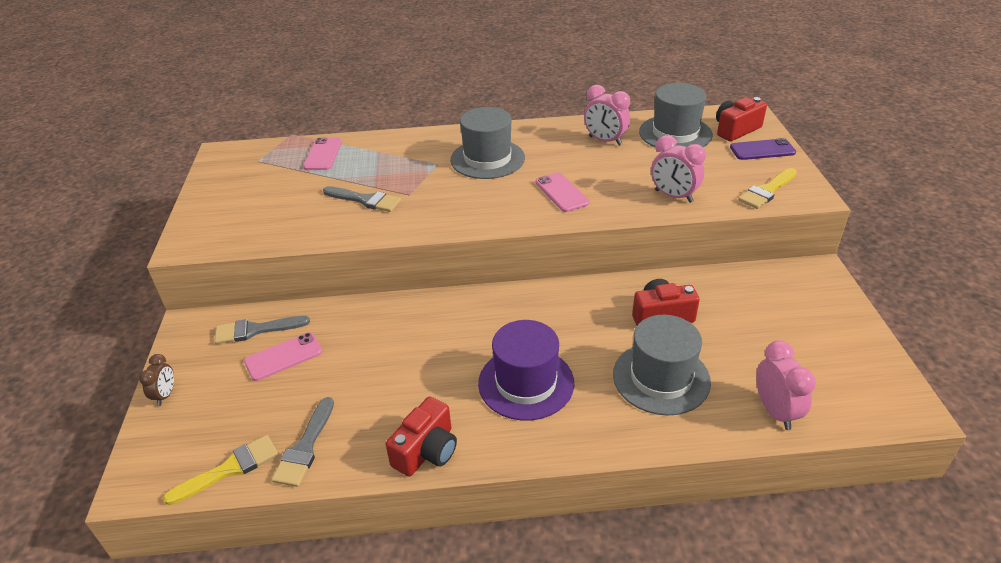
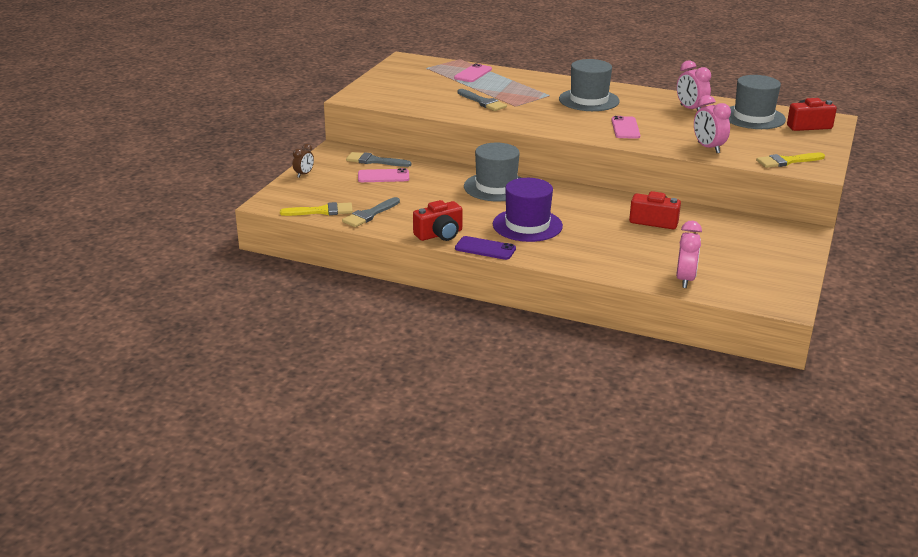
camera: 25 degrees right, 10 degrees down
(661, 378) = (621, 246): grey hat -> grey hat (496, 187)
(762, 150) = (814, 141): purple phone -> purple phone (485, 248)

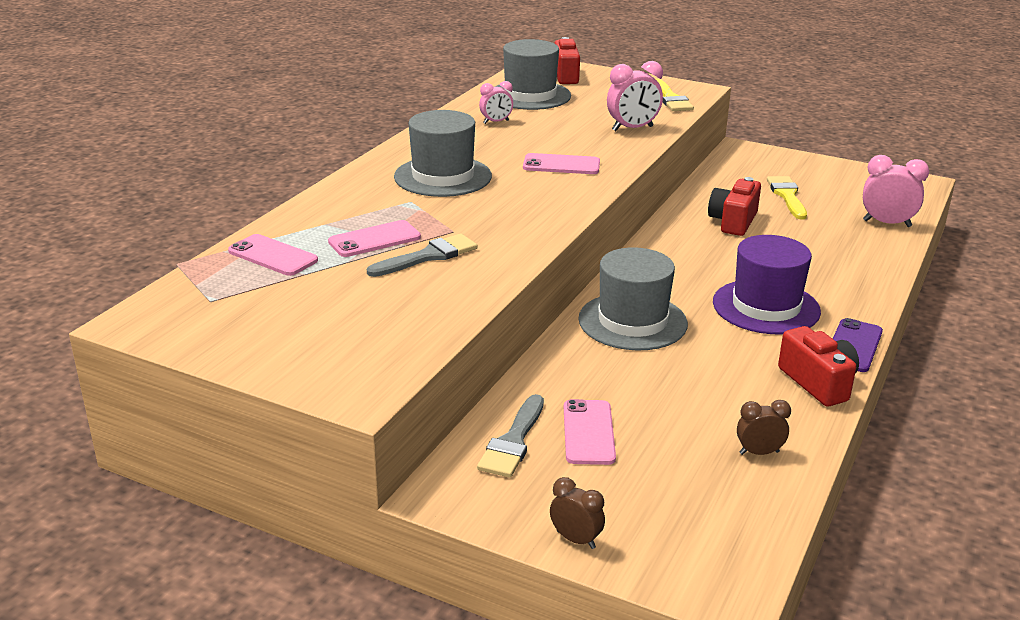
camera: 85 degrees left, 0 degrees up
(322, 211) = (755, 512): yellow brush -> yellow brush (787, 196)
(369, 214) = (759, 452): grey brush -> brown clock
(498, 90) = (374, 240): none -> pink phone
(690, 109) = (496, 122): pink clock -> pink clock, size x0.62

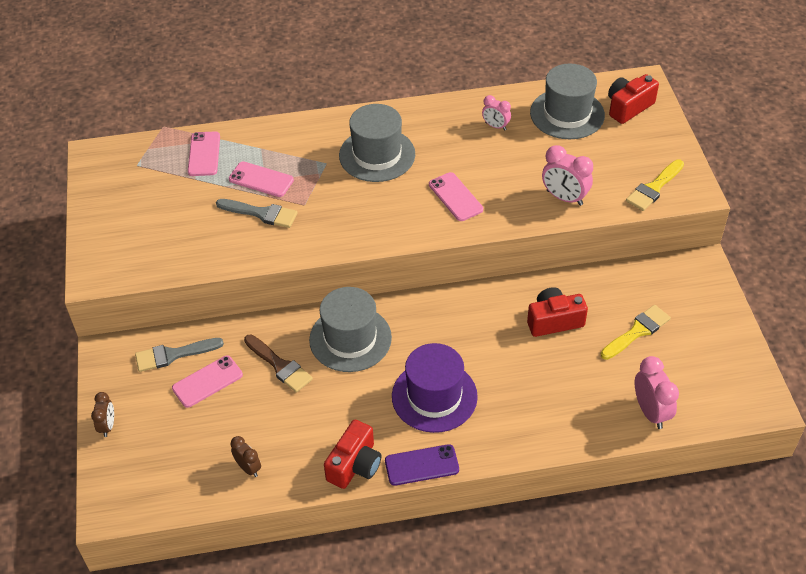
camera: 55 degrees right, 20 degrees up
(621, 376) = (280, 366): none -> brown brush

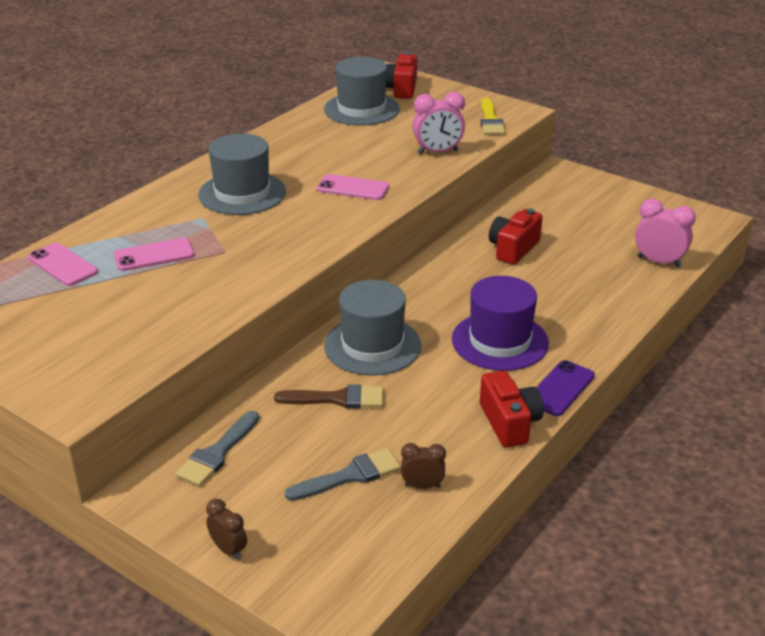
camera: 45 degrees left, 15 degrees down
(207, 381) = (284, 451): pink phone -> none
(261, 213) = (191, 276): grey brush -> grey brush (350, 476)
(495, 126) = (317, 137): pink clock -> none
(637, 331) = (578, 224): yellow brush -> none

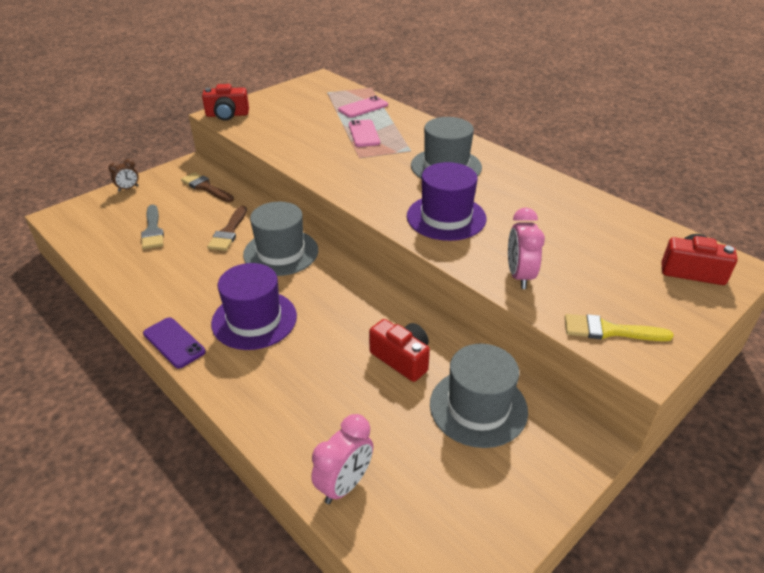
camera: 100 degrees right, 5 degrees up
(217, 453) = (206, 187): grey brush -> brown brush
(353, 188) = (446, 217): pink phone -> purple hat
(361, 109) = (625, 238): grey hat -> grey hat (478, 407)
(422, 486) = (122, 256): brown clock -> none
(509, 423) = (153, 305): red camera -> red camera (227, 115)

